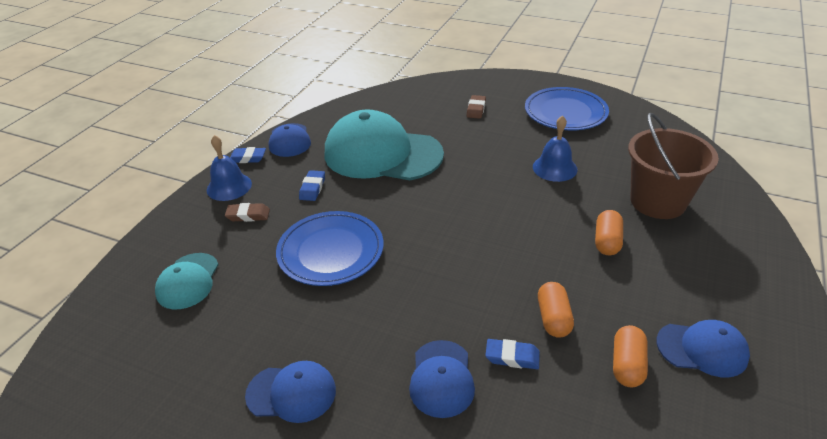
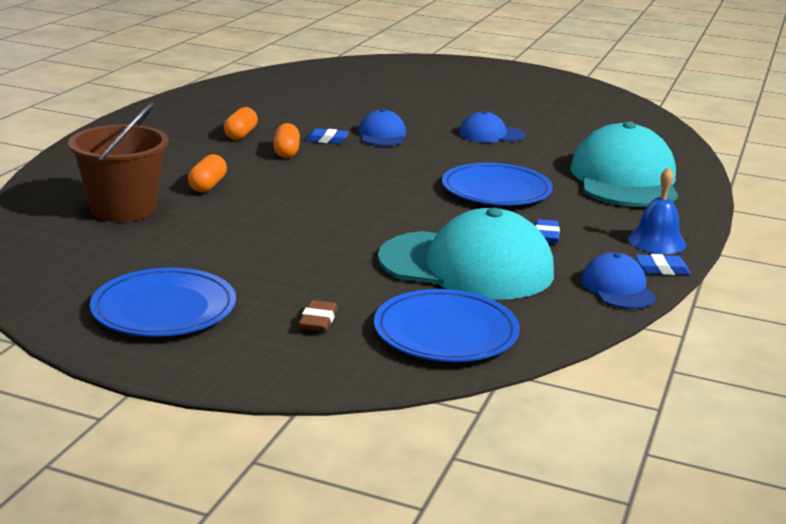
camera: 175 degrees right, 15 degrees down
(188, 281) = (624, 179): turquoise cap -> turquoise cap, size x2.03
(248, 215) = (607, 217): brown eraser -> none
(405, 106) = (446, 332): none -> blue plate
(554, 168) = (227, 242): blue bell -> none
(702, 349) = (177, 137): blue cap -> none

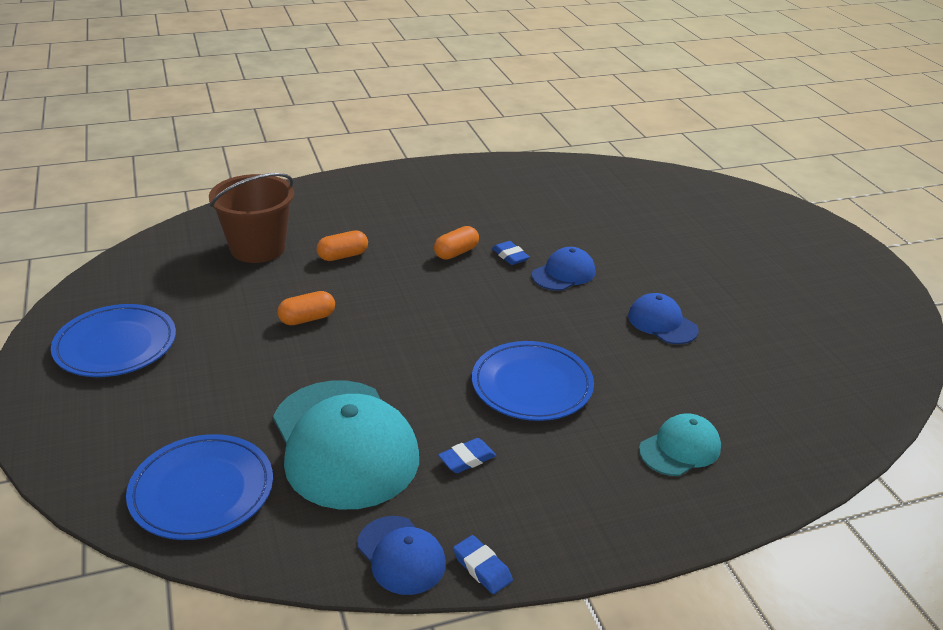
camera: 50 degrees right, 10 degrees up
(241, 134) = (460, 219): orange capsule -> orange capsule (307, 319)
(318, 321) = (161, 418): brown eraser -> none
(618, 288) = (401, 555): blue cap -> blue cap turned 105 degrees clockwise
(624, 179) = (680, 449): turquoise cap -> turquoise cap, size x0.49
(656, 241) = (548, 536): blue bell -> none

